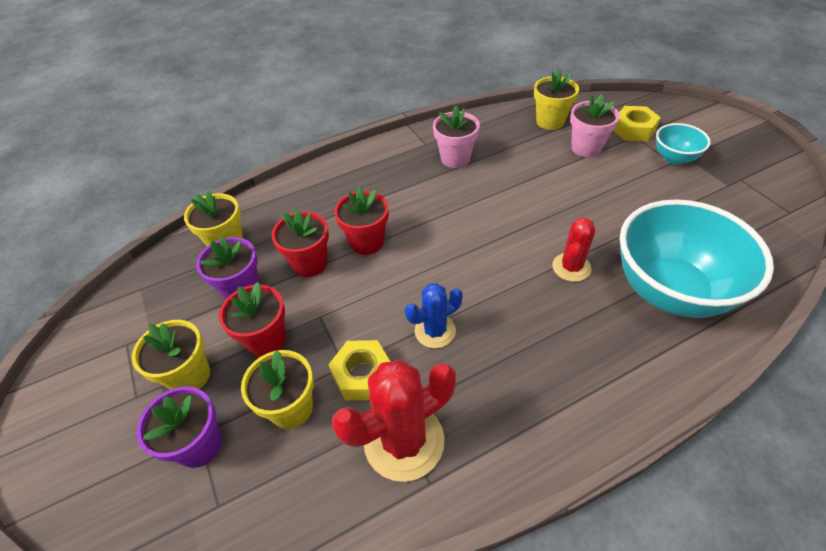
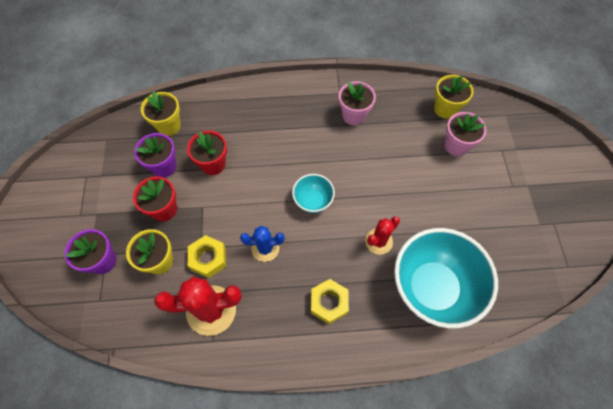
camera: 20 degrees right, 15 degrees up
(189, 376) = (112, 214): yellow flower pot -> none
(367, 242) = (257, 163): red flower pot -> none
(633, 130) = (505, 143): yellow nut -> yellow nut (329, 303)
(674, 158) = (517, 183): turquoise bowl -> turquoise bowl (313, 201)

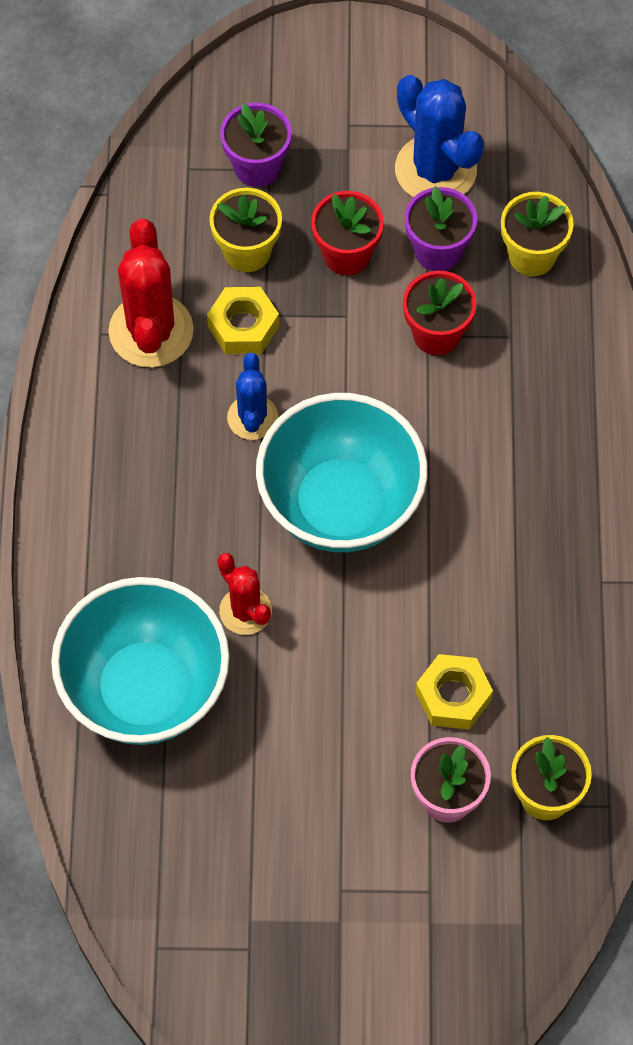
camera: 95 degrees right, 0 degrees up
(114, 170) = (435, 170): none -> blue cactus
(313, 201) = (341, 504): turquoise bowl -> turquoise bowl, size x2.10
(329, 303) = (140, 513): yellow nut -> yellow nut (453, 696)
(353, 115) = (538, 602): pink flower pot -> none

